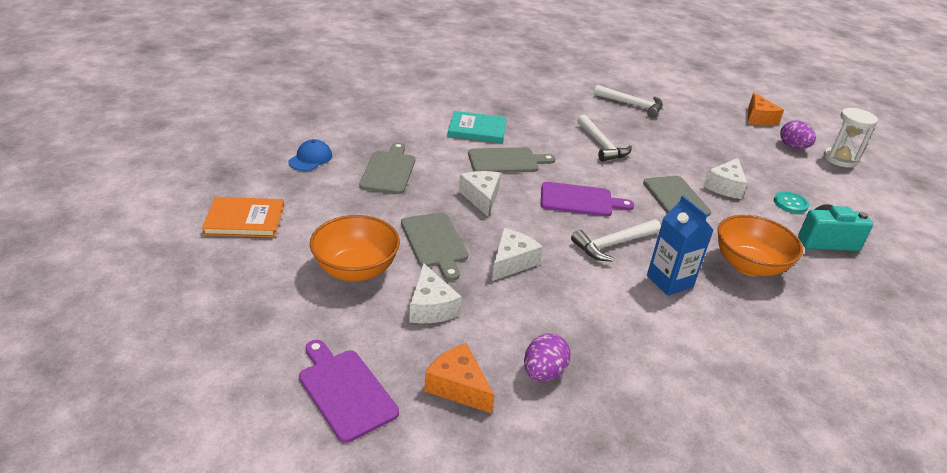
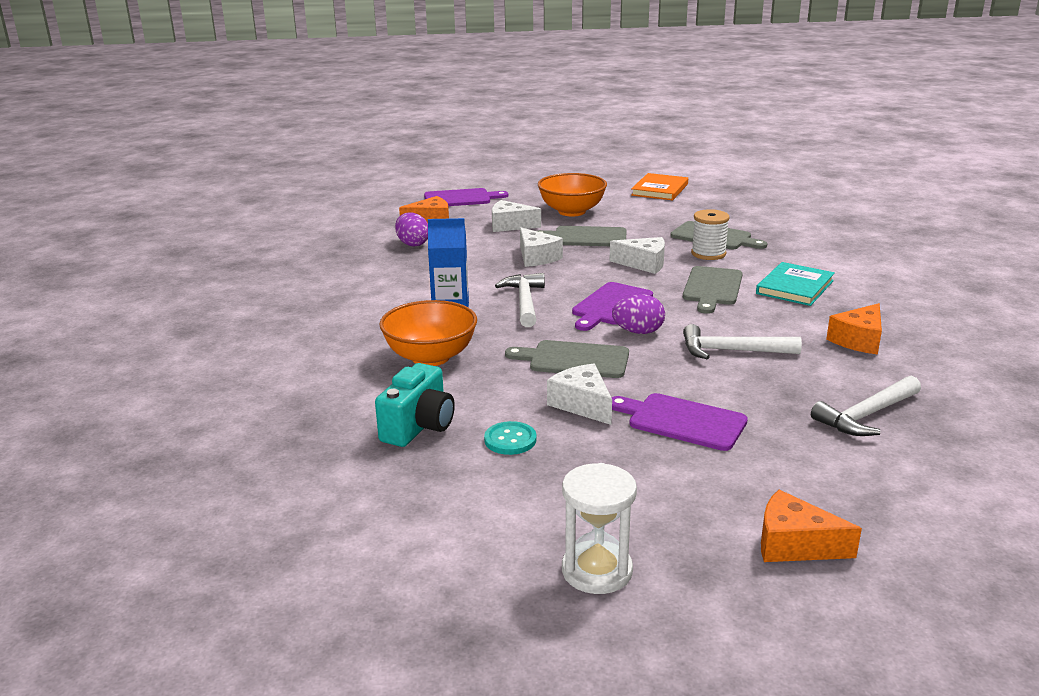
camera: 120 degrees right, 10 degrees down
(310, 158) = (749, 213): blue cap -> none
(434, 169) = (708, 254): none -> white spool
(544, 107) = (858, 340): none -> orange cheese
(701, 152) = (682, 421): none -> purple cutting board
(793, 147) = (665, 531): purple egg -> purple egg (638, 332)

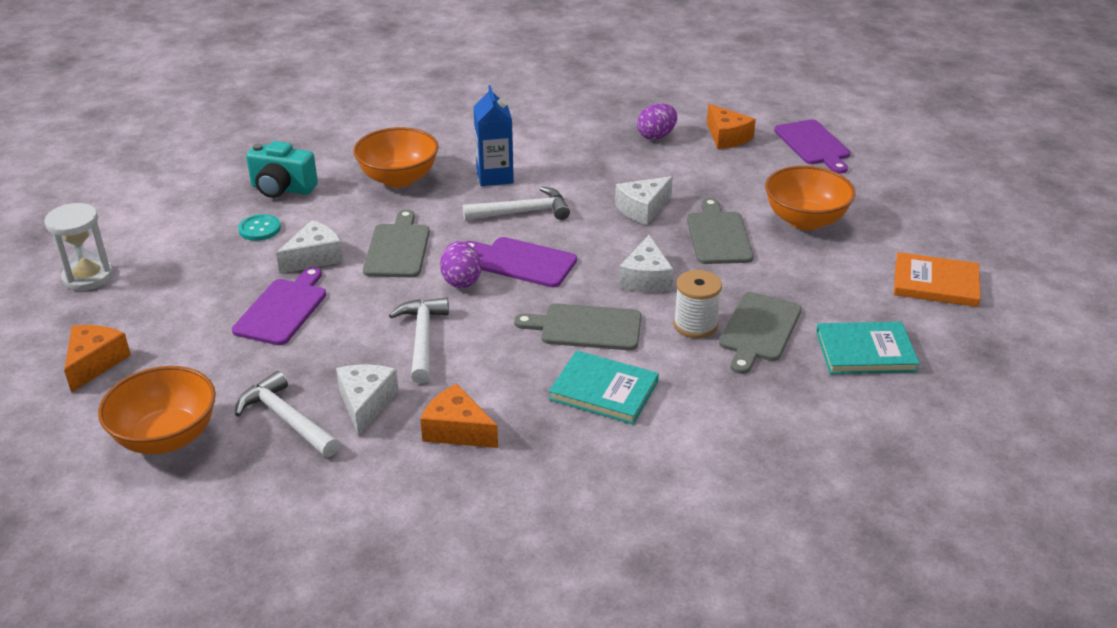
camera: 80 degrees right, 10 degrees up
(510, 225) = (736, 184): white cheese -> white cheese (365, 403)
(737, 213) = (865, 351): none -> turquoise book
(916, 482) = (166, 437): none -> orange bowl

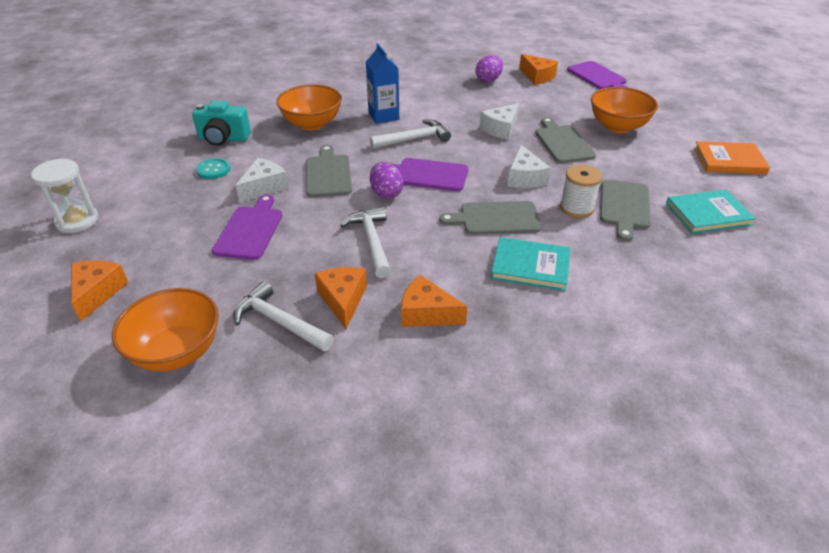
camera: 10 degrees left, 5 degrees up
(365, 403) = (343, 300): white cheese -> orange cheese

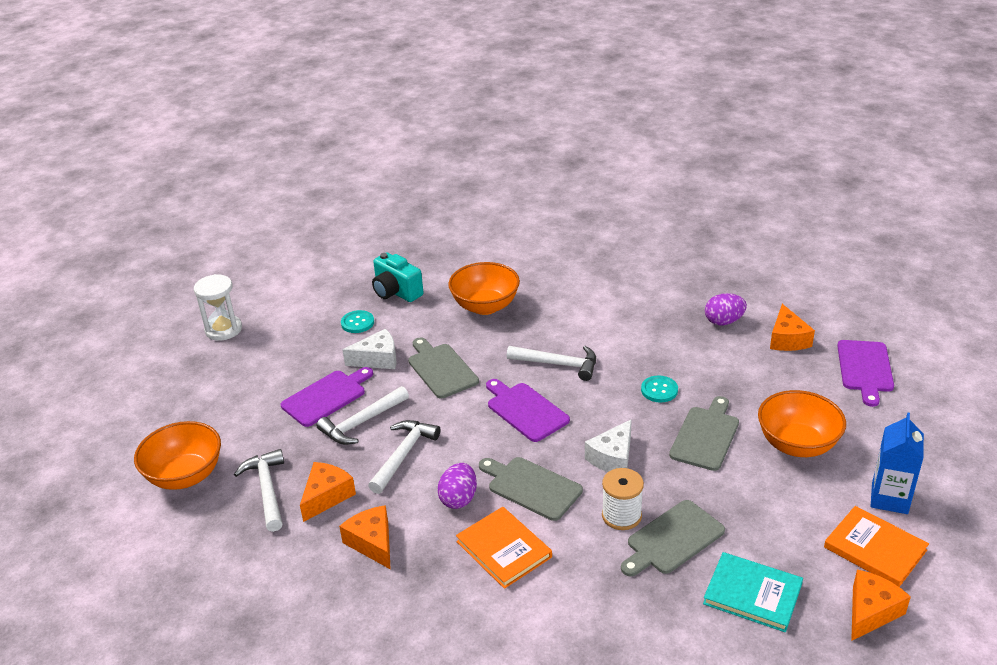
camera: 40 degrees right, 5 degrees down
(97, 293) = (182, 400): orange cheese -> orange cheese (870, 612)
(306, 235) = (361, 423): none -> white hammer
(328, 174) = (441, 369): grey cutting board -> grey cutting board turned 60 degrees counterclockwise
(383, 116) = (560, 324): blue carton -> blue carton (889, 498)
(386, 193) = (467, 413): purple egg -> purple egg (459, 499)
(500, 129) = (659, 390): white cheese -> turquoise button
(530, 266) = (504, 549): turquoise book -> orange book

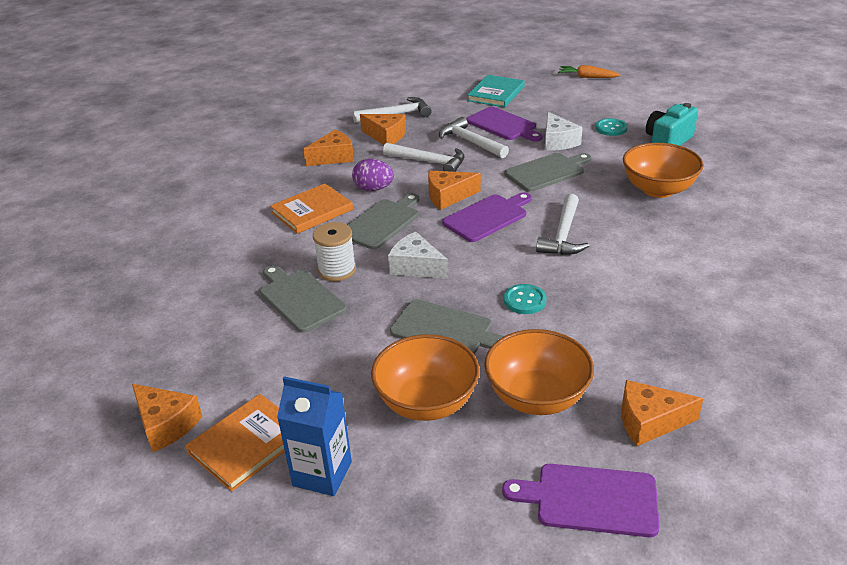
camera: 90 degrees right, 0 degrees up
(185, 476) = (414, 87): orange bowl -> orange bowl (536, 397)
(223, 329) = (587, 77): white hourglass -> orange carrot
(482, 438) = (448, 196): none -> orange cheese
(724, 321) = (677, 362): purple egg -> none
(752, 594) = (218, 343): turquoise book -> turquoise book (496, 94)

